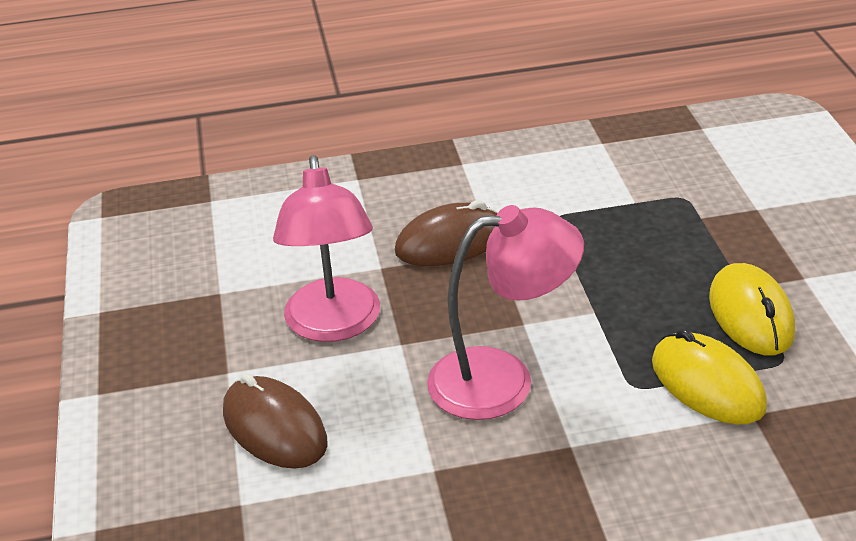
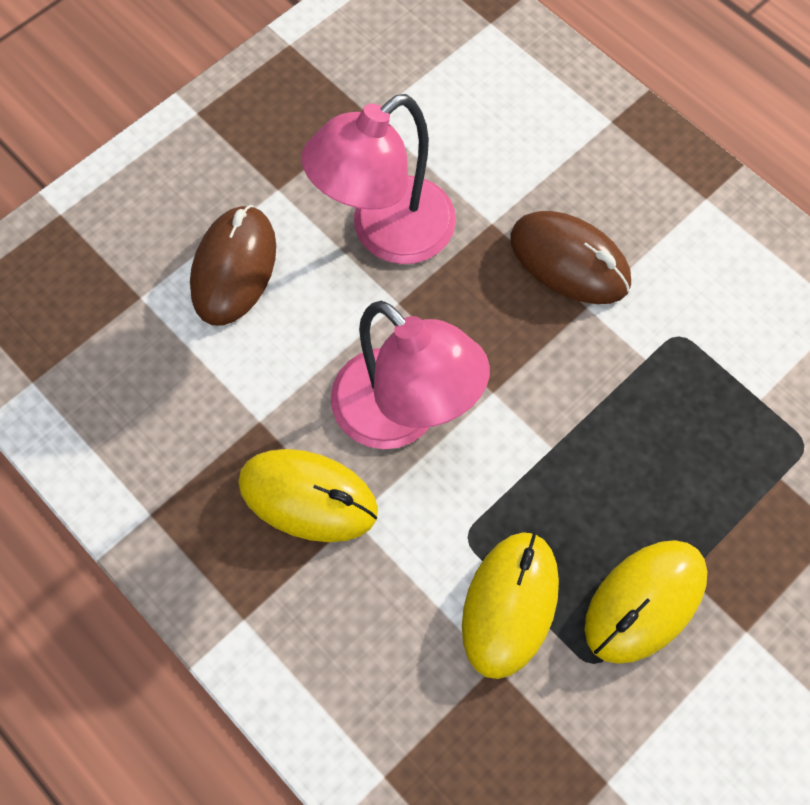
camera: 55 degrees right, 30 degrees up
(530, 465) = (308, 497): none -> yellow mouse

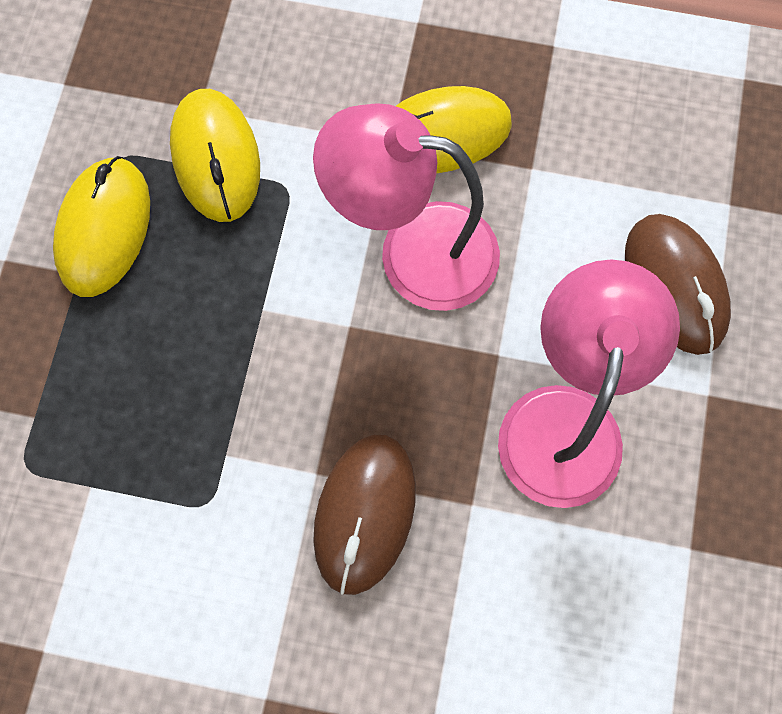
camera: 145 degrees right, 5 degrees up
(569, 261) = (365, 513): brown mouse -> brown mouse turned 75 degrees counterclockwise

